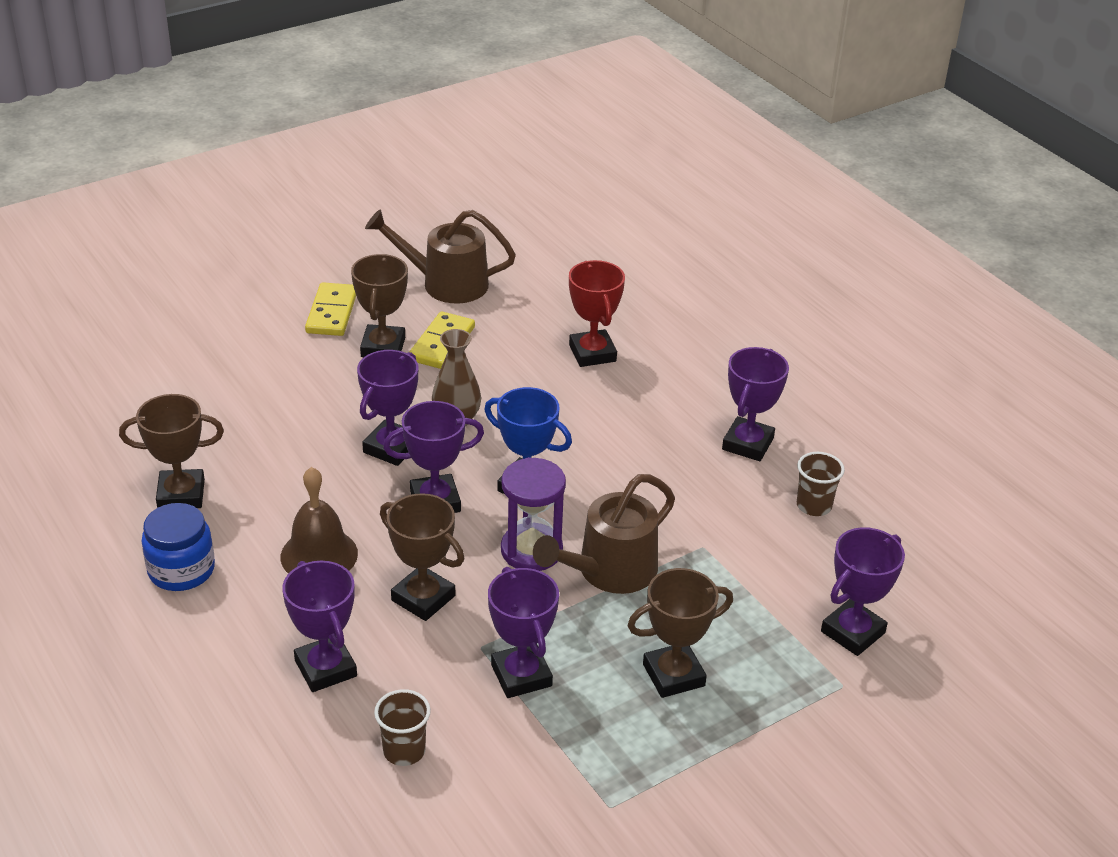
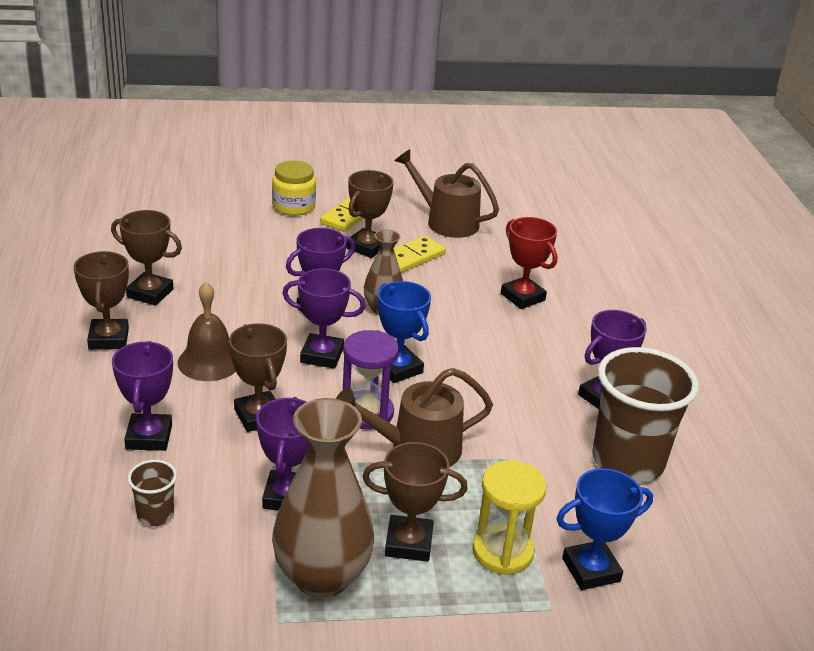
camera: 25 degrees right, 5 degrees down
(181, 570) = (108, 339): blue jar -> brown trophy
(258, 321) = (293, 206): none -> yellow jar
(592, 353) = (522, 297): red trophy -> red trophy turned 45 degrees counterclockwise
(618, 744) = (322, 577): none -> brown vase
(764, 647) = (502, 552): none -> yellow hourglass
(814, 506) = (627, 461): brown cup -> brown cup, size x2.23
(852, 632) = (591, 570): purple trophy -> blue trophy

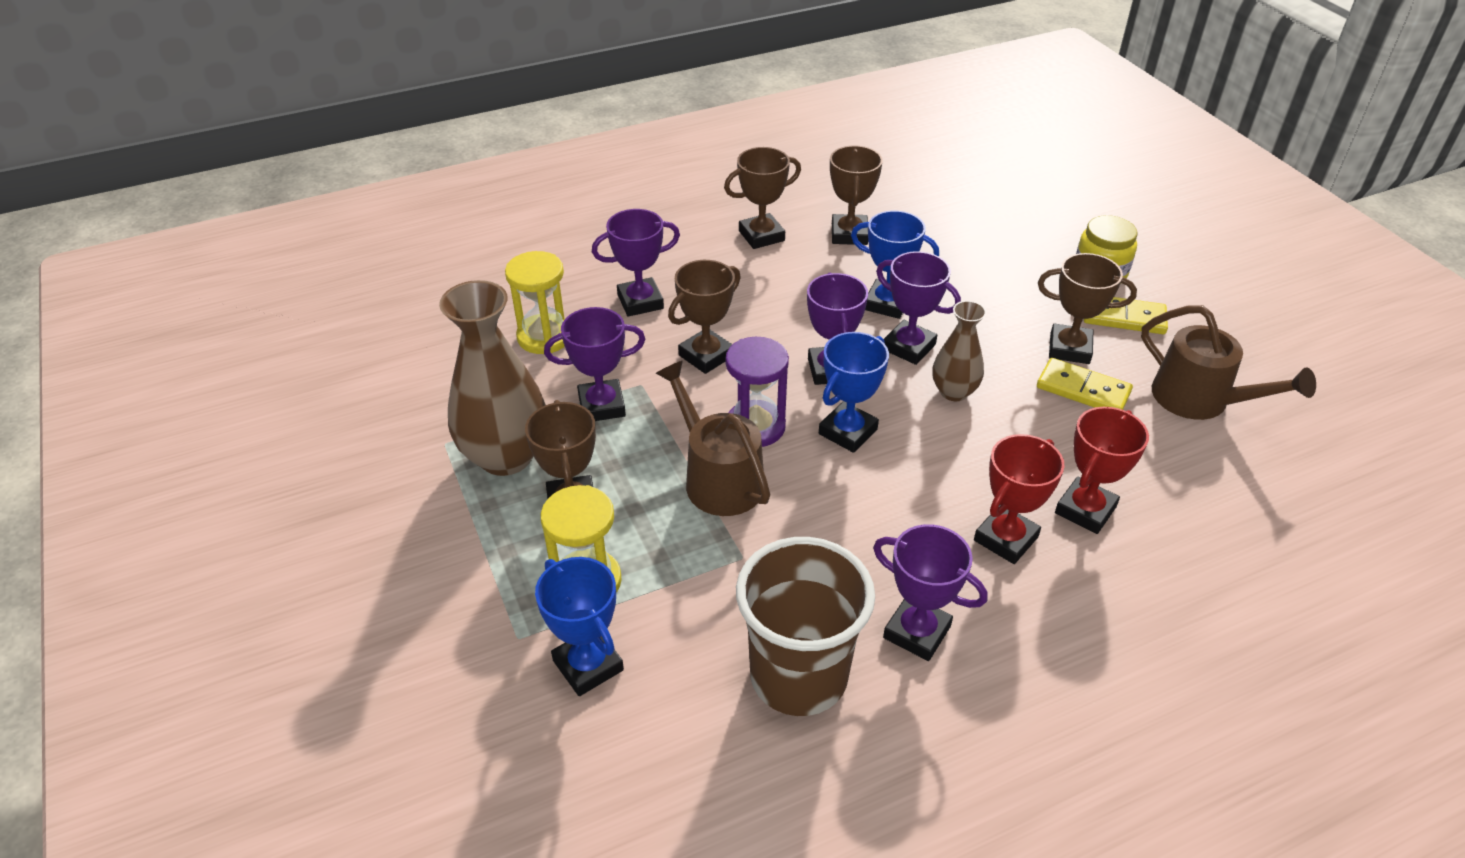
camera: 75 degrees right, 10 degrees up
(155, 515) = (544, 337): brown cup -> yellow hourglass
(209, 362) = (768, 301): brown bell -> none
(259, 304) = (887, 303): none -> blue trophy
(446, 221) = (1200, 400): brown watering can -> brown watering can turned 120 degrees clockwise
(535, 335) = (1005, 539): none -> red trophy

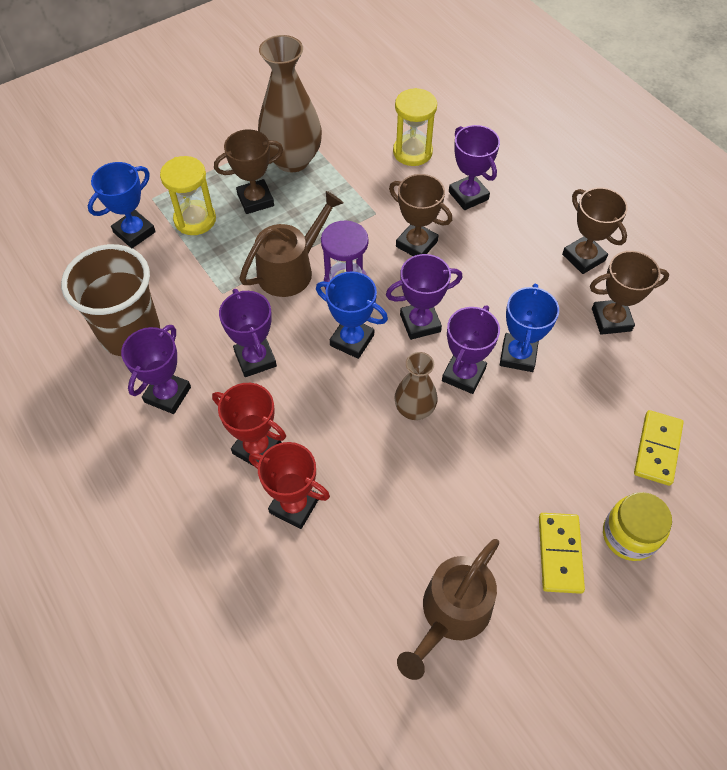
camera: 80 degrees right, 15 degrees up
(601, 406) = (349, 196): purple trophy -> purple trophy (255, 359)
(1069, 349) = (496, 502): brown trophy -> none
(1083, 390) = (441, 511): yellow domino -> yellow domino (657, 449)

